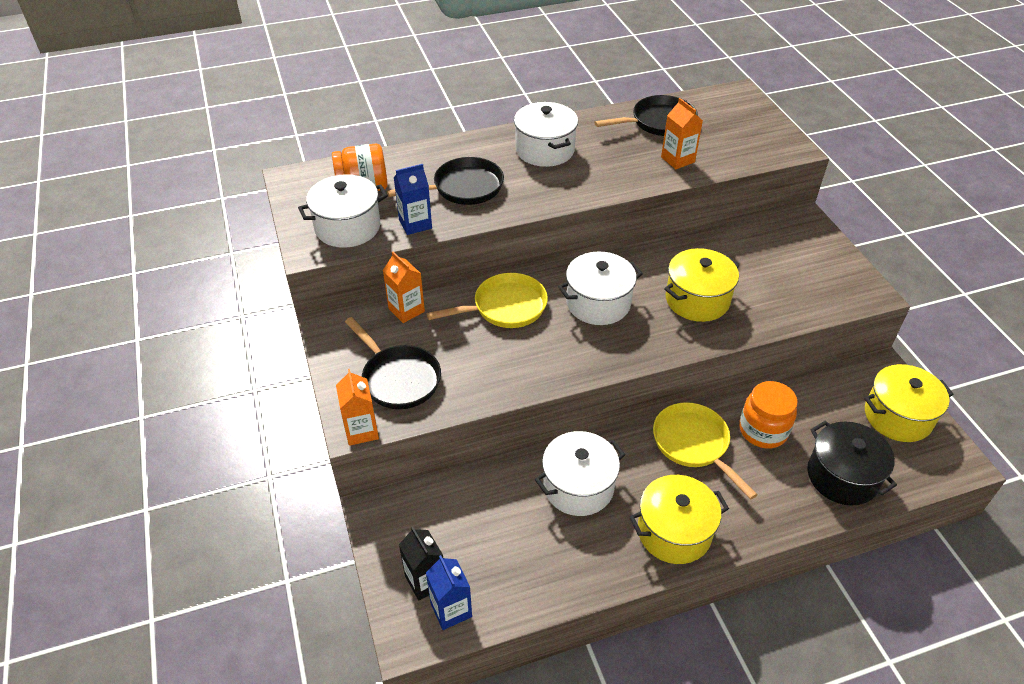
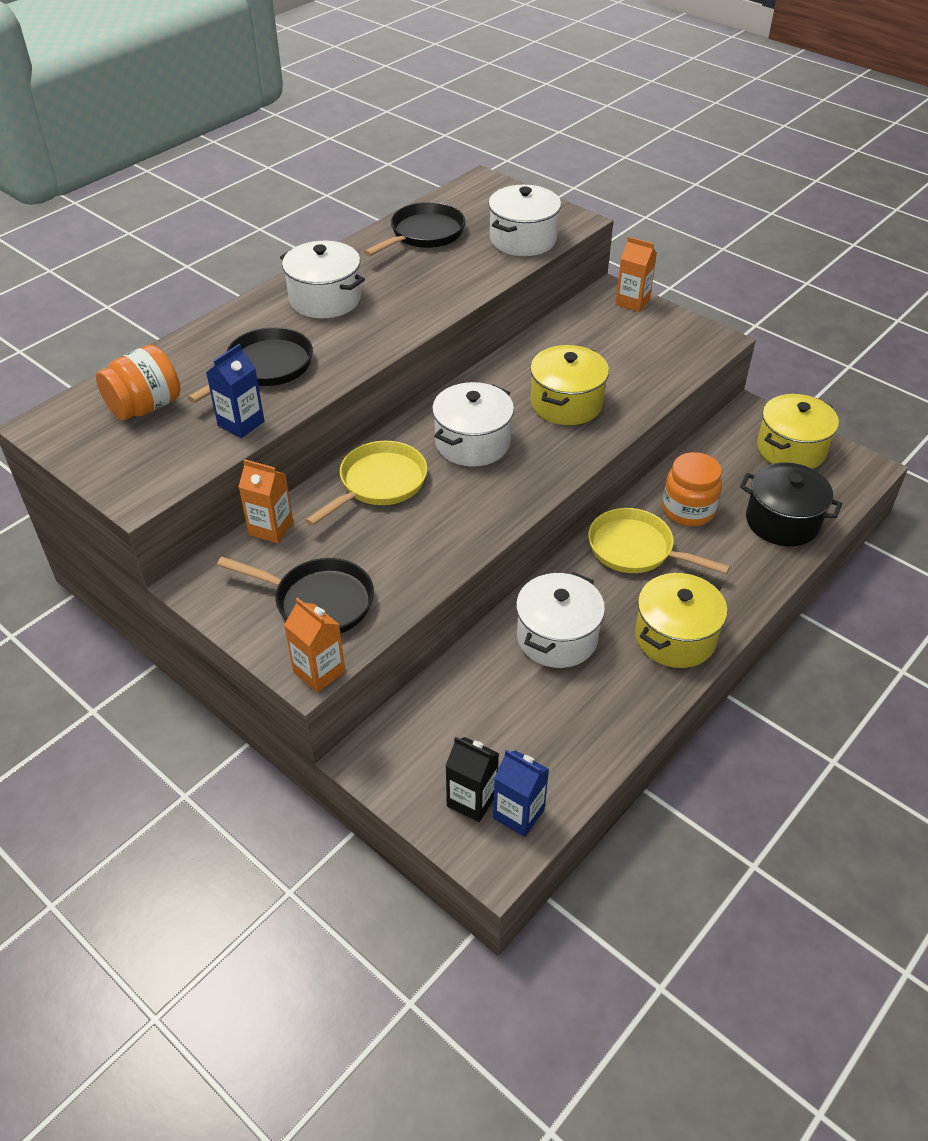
camera: 30 degrees left, 0 degrees up
(347, 227) = (162, 455): white pot -> white pot (523, 239)
(677, 159) = (472, 266): orange carton -> orange carton (632, 302)

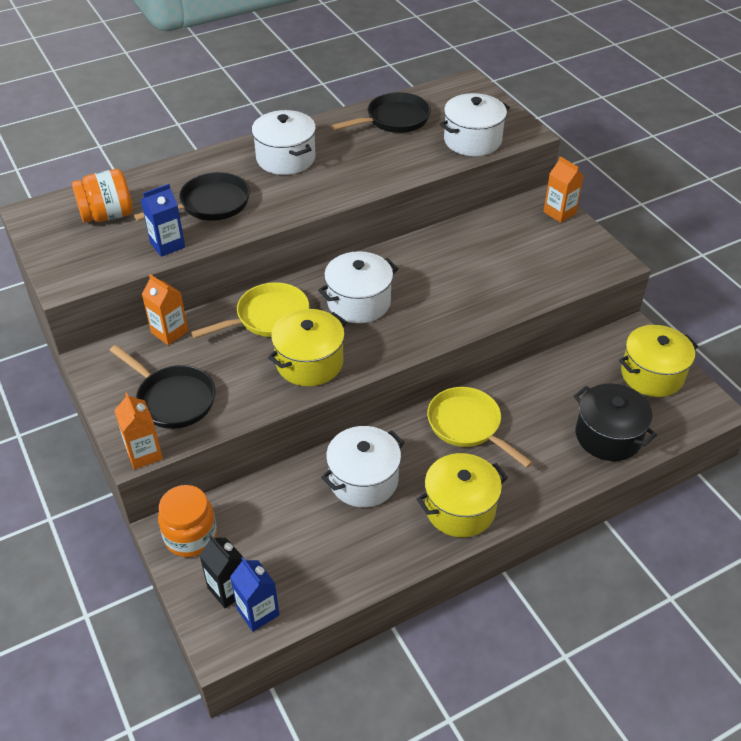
camera: 20 degrees right, 0 degrees up
(566, 403) = (453, 288): yellow pot -> yellow pot (309, 362)
(688, 510) = (530, 404): orange jar -> orange jar (191, 536)

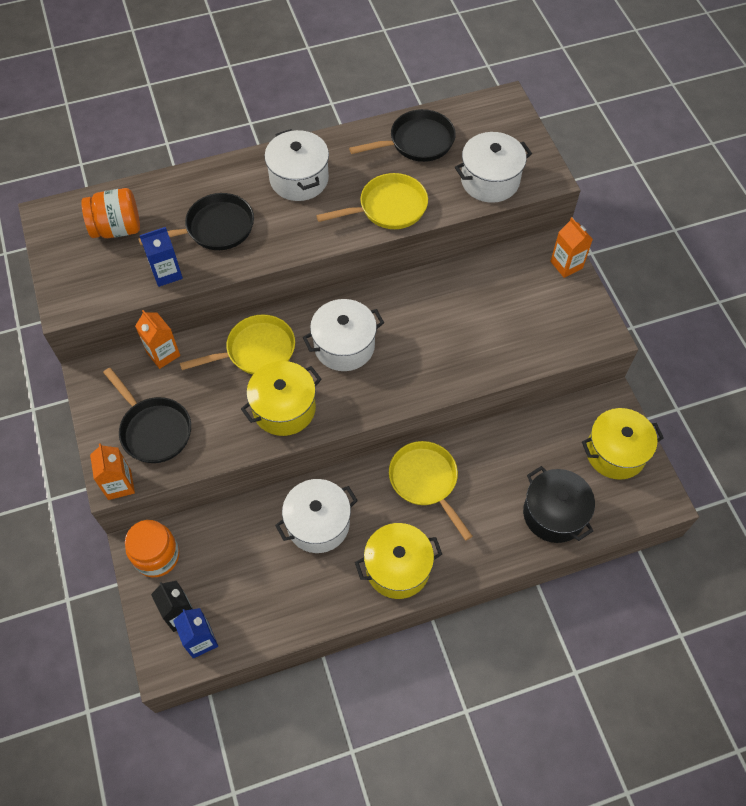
camera: 10 degrees right, 15 degrees up
(380, 170) = (388, 208): none -> yellow pan

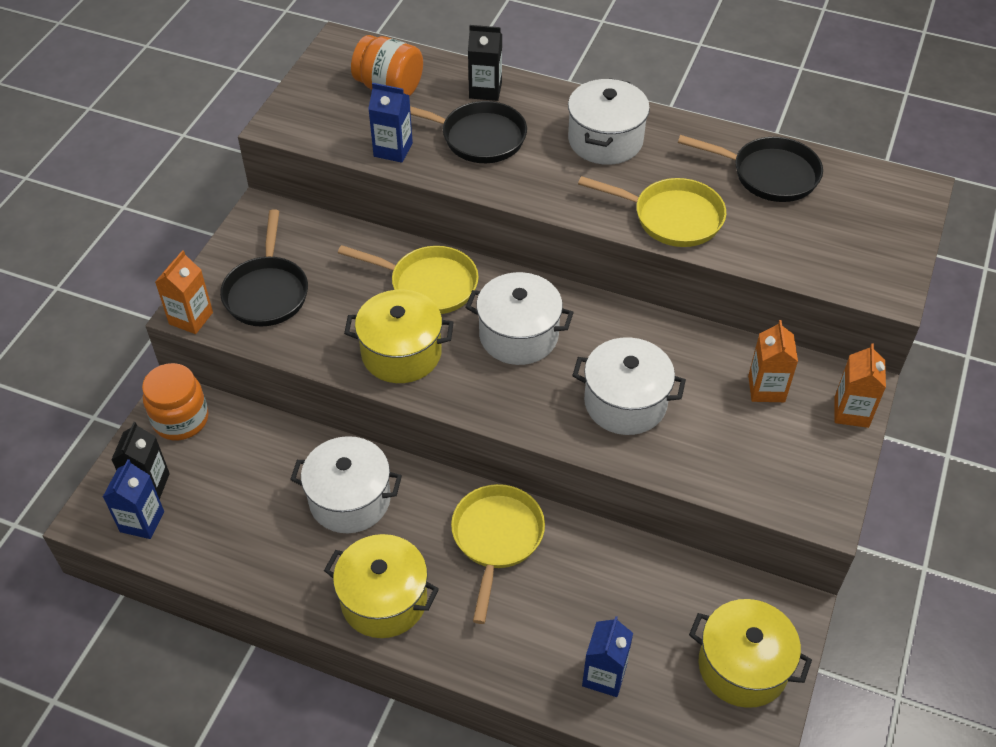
camera: 40 degrees right, 10 degrees down
(163, 354) = (342, 233): orange carton -> orange carton (766, 389)
(186, 190) = (485, 90): none -> black carton
(490, 180) = (815, 256): white pot -> white pot (625, 402)
(554, 514) = (604, 675): black pot -> blue carton

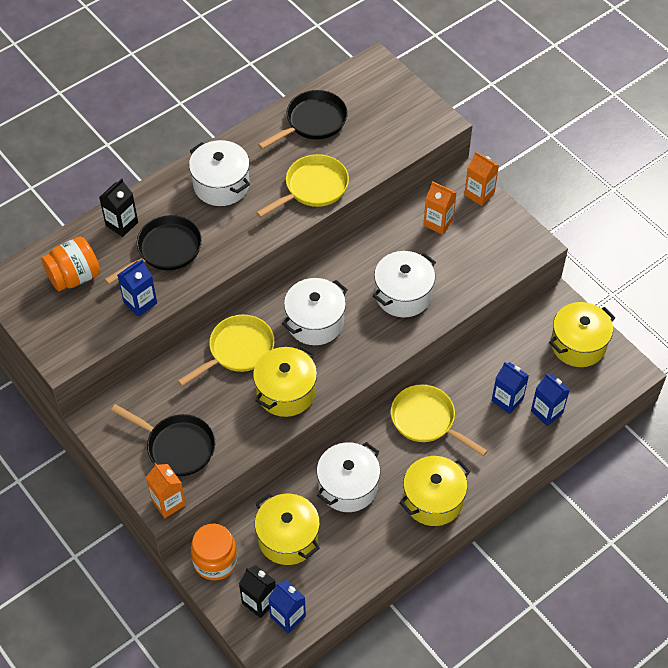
camera: 60 degrees left, 5 degrees up
(246, 473) = (288, 538): none -> yellow pot
(590, 617) = (507, 400): none -> blue carton

